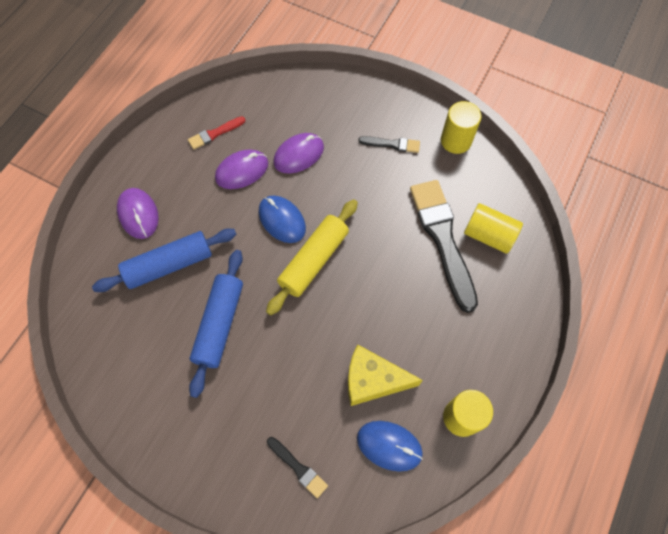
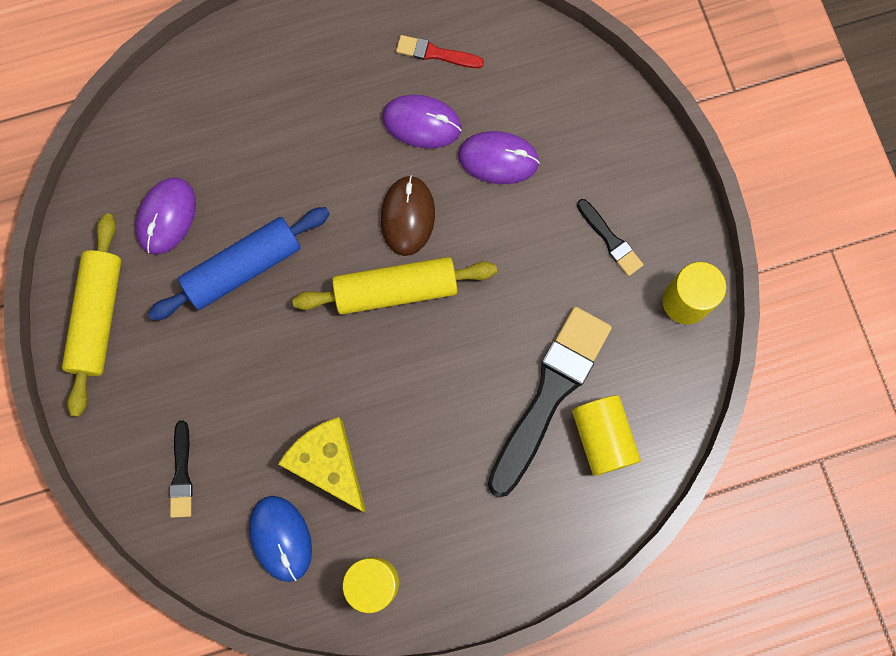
camera: 45 degrees right, 10 degrees up
(138, 214) = (275, 77): purple mouse -> purple mouse (166, 217)
(160, 430) = (98, 317): none -> yellow rolling pin
(169, 265) = (255, 160): blue rolling pin -> none
(282, 220) = (407, 216): blue mouse -> brown mouse

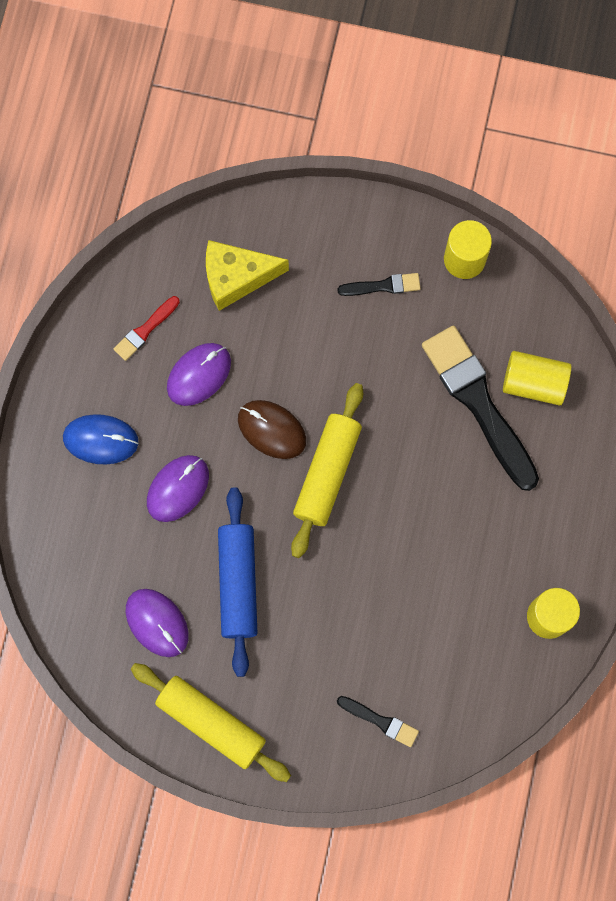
camera: 60 degrees left, 0 degrees up
(281, 538) = (475, 670): blue mouse -> blue mouse (101, 440)
(329, 464) = (437, 601): yellow cheese -> yellow cheese (236, 277)
(498, 159) = (265, 332): purple mouse -> purple mouse (178, 488)

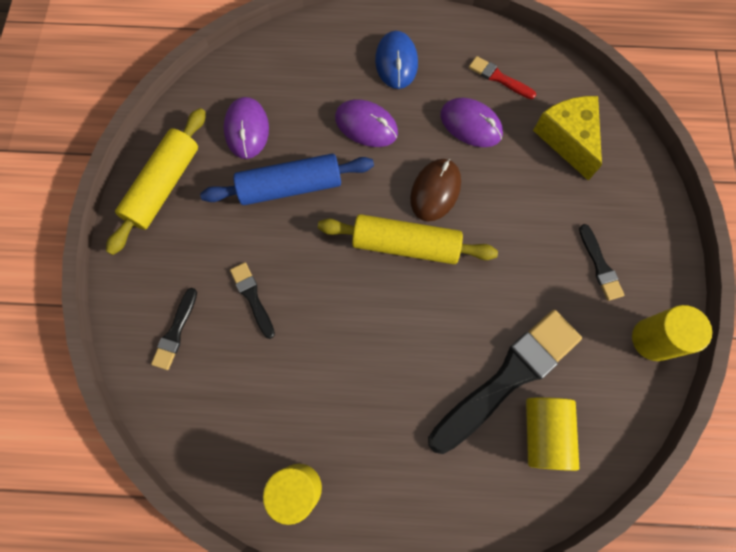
camera: 80 degrees right, 5 degrees down
(157, 623) = (247, 129): purple mouse -> purple mouse turned 45 degrees counterclockwise
(357, 638) = (252, 297): none -> black brush

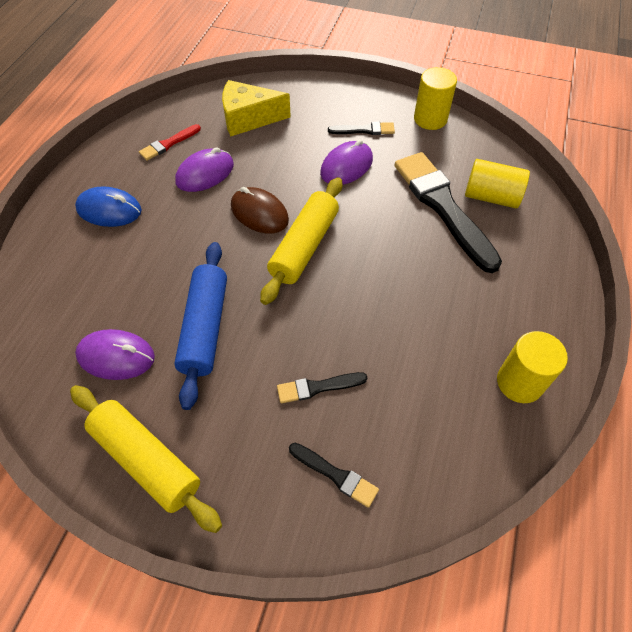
camera: 75 degrees left, 15 degrees down
(366, 125) = (166, 249): purple mouse -> purple mouse (346, 166)

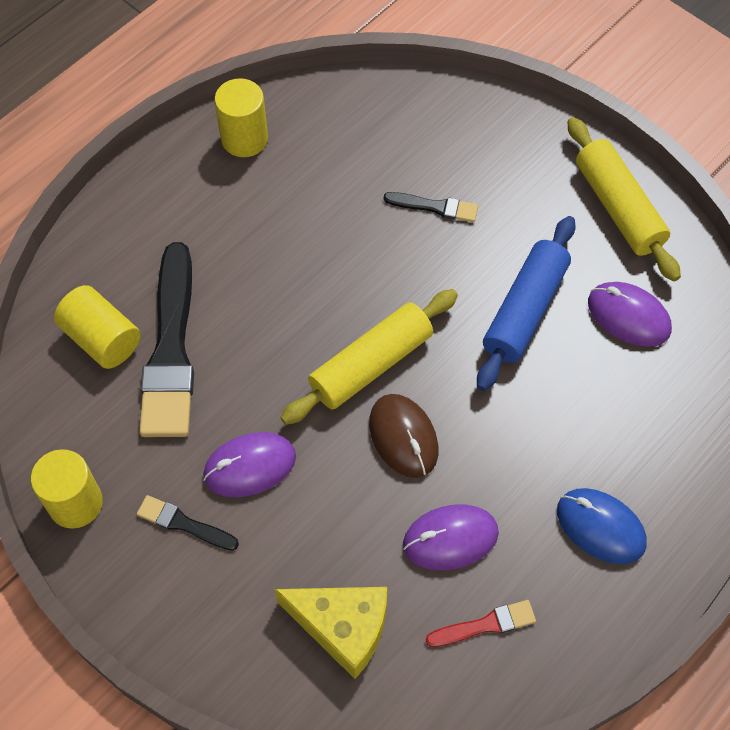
camera: 155 degrees left, 5 degrees up
(335, 475) = (455, 134): black brush -> none

